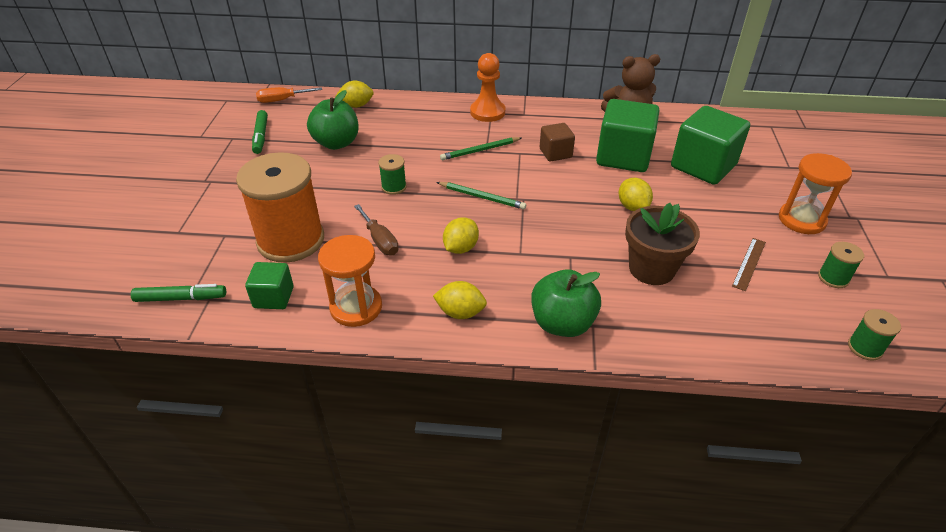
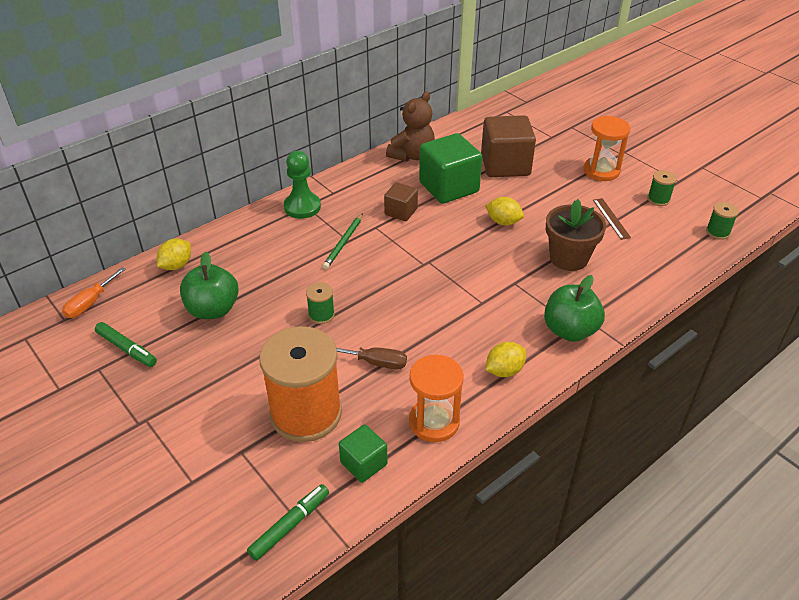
camera: 45 degrees left, 0 degrees up
(460, 248) = (439, 327): yellow lemon -> none
(482, 197) = (398, 279): green pencil -> none
(487, 112) = (302, 207): orange pawn -> green pawn
(703, 166) = (505, 165): green cube -> brown cube

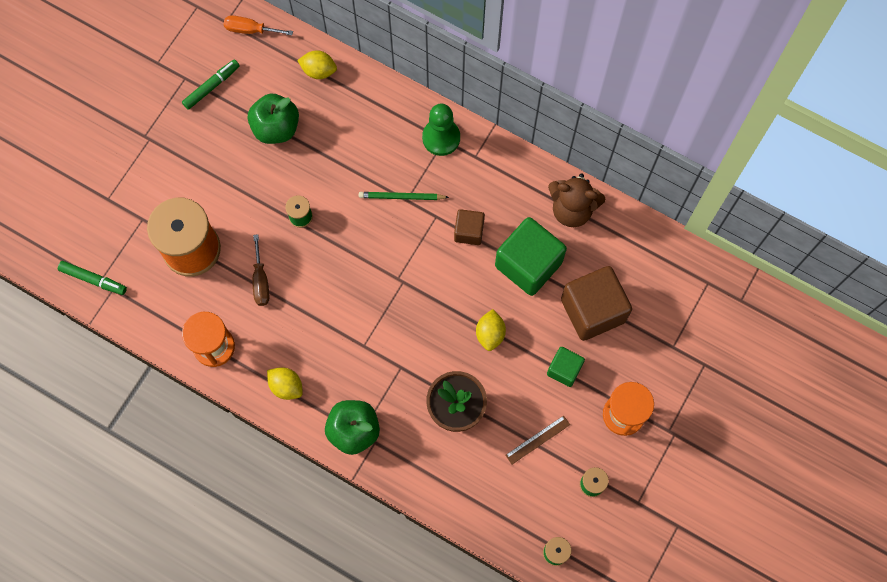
camera: 70 degrees right, 30 degrees up
(127, 349) = (211, 86): green marker -> green marker turned 150 degrees counterclockwise
(363, 463) = (159, 309): green cube -> green cube (564, 369)

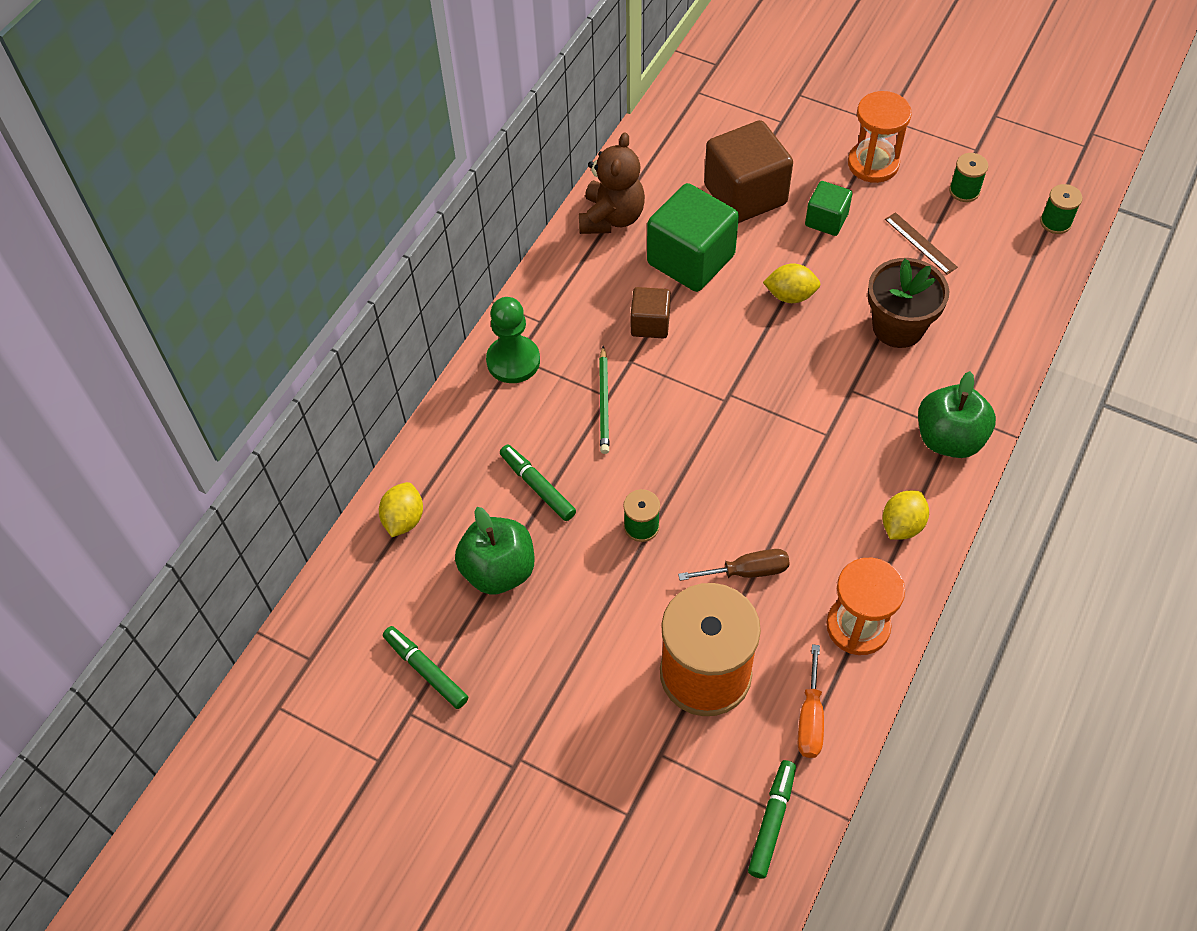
camera: 90 degrees left, 15 degrees down
(250, 30) = (327, 621): orange screwdriver -> orange screwdriver (810, 718)
(337, 152) = (537, 486): none -> green marker

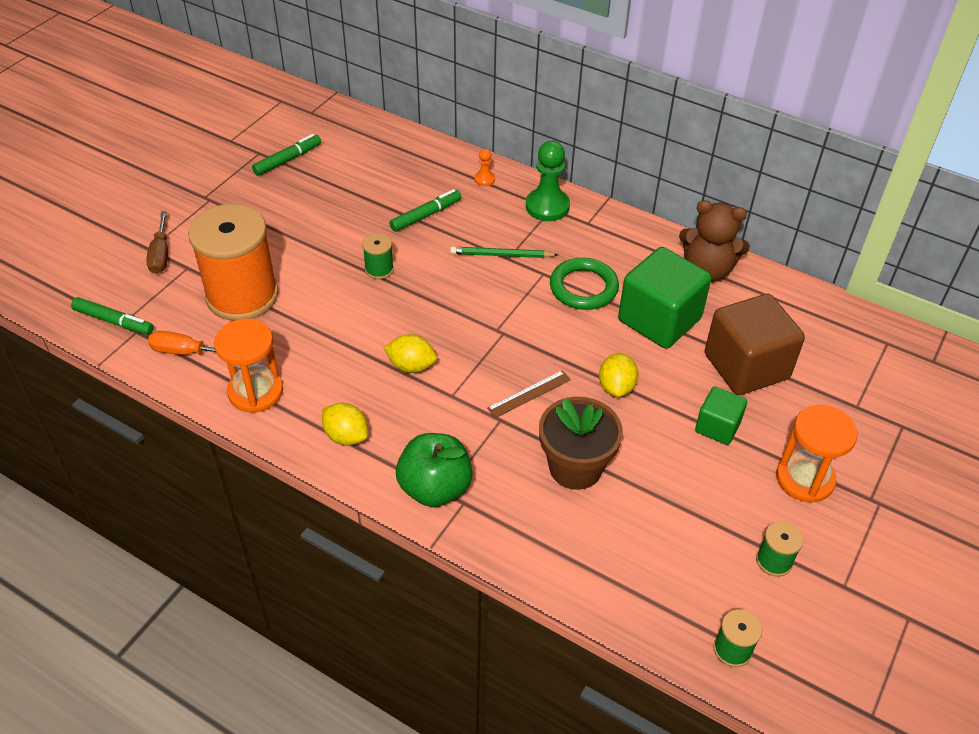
camera: 90 degrees right, 10 degrees down
(404, 519) = (409, 150): yellow lemon -> yellow lemon (411, 366)
(463, 428) = (484, 179): none -> orange pawn
(498, 570) = (357, 194): green apple -> none
(650, 324) = (583, 288): brown cube -> green ring
(747, 571) = (324, 327): brown screwdriver -> brown screwdriver (161, 255)
(920, 243) = (690, 505): brown ruler -> brown ruler (529, 394)

